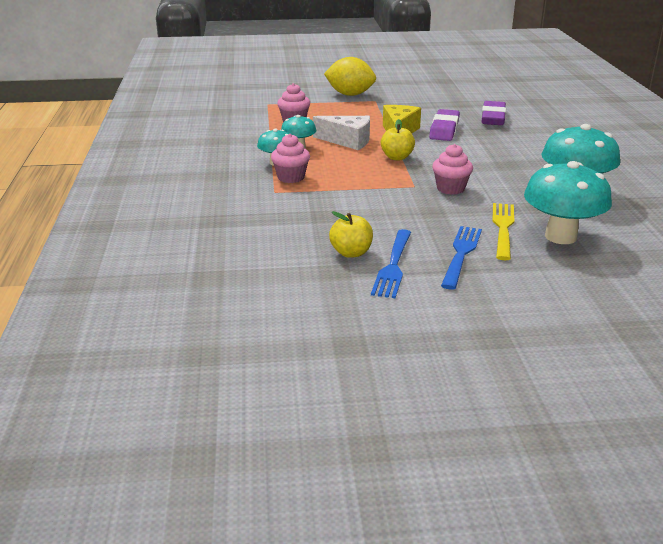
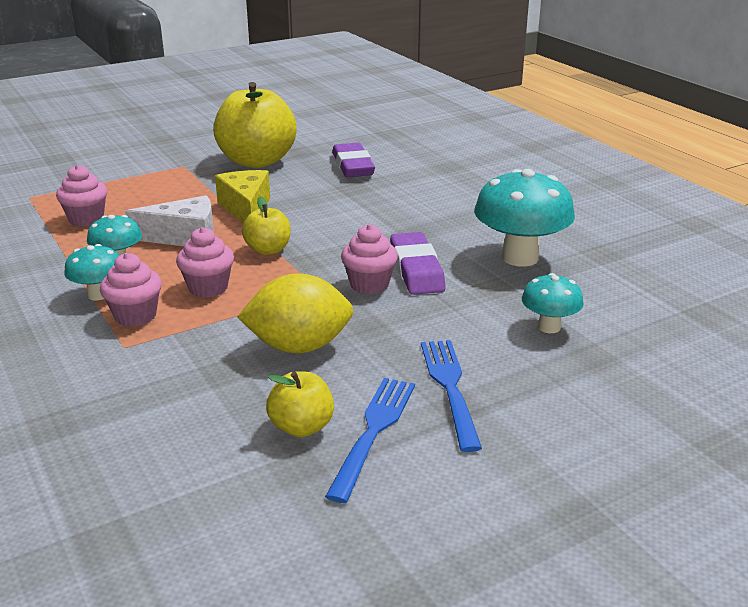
camera: 25 degrees left, 0 degrees up
(344, 171) = (208, 288): none -> pink cupcake
(350, 94) = (143, 162): yellow lemon -> yellow lemon (299, 346)
(393, 265) = (373, 432): blue fork -> blue fork turned 150 degrees counterclockwise
(426, 105) = (257, 161): none -> yellow apple
(444, 129) = (303, 194): purple eraser -> purple eraser (416, 269)
(503, 229) = (474, 332): yellow fork -> none
(560, 236) = (549, 327): turquoise mushroom -> turquoise mushroom, size x0.54

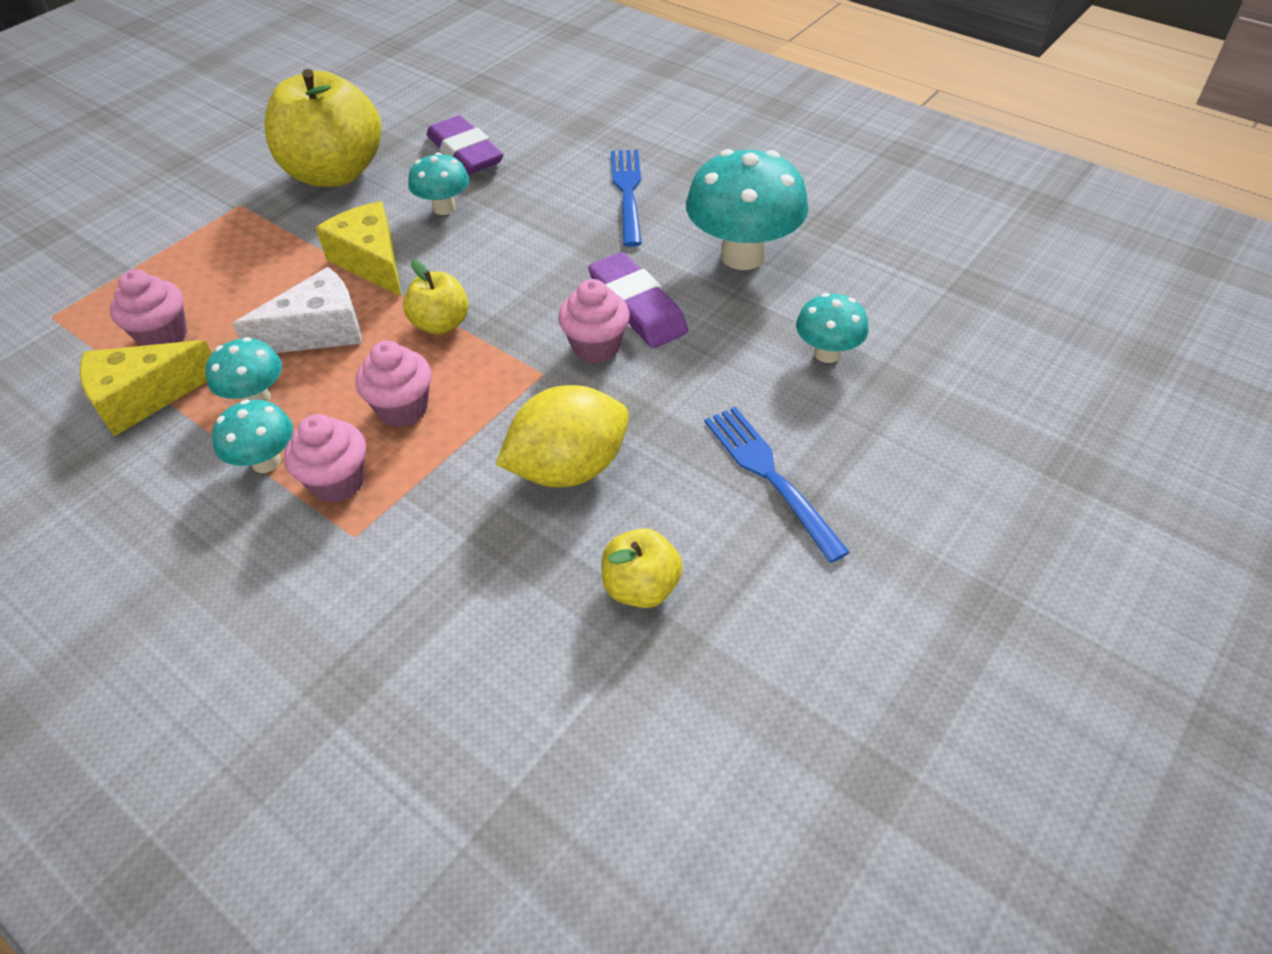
camera: 20 degrees left, 20 degrees up
(50, 246) = (144, 398): none -> yellow cheese
(316, 191) = (444, 208): none -> turquoise mushroom
(373, 432) = (723, 568): blue fork -> blue fork (628, 193)

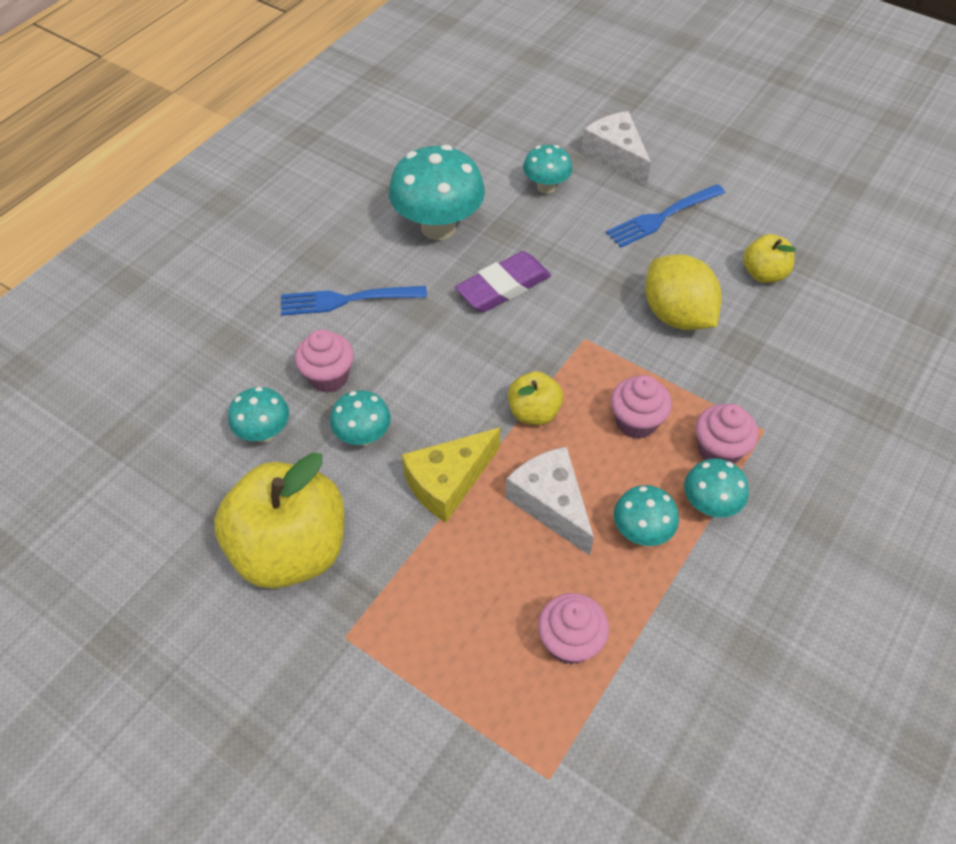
camera: 95 degrees left, 5 degrees up
(144, 398) = (655, 628): yellow cheese -> none
(465, 152) = (264, 433): purple eraser -> turquoise mushroom
(596, 346) = (551, 309): pink cupcake -> pink cupcake (328, 377)
(907, 434) = (616, 156): none -> white cheese

